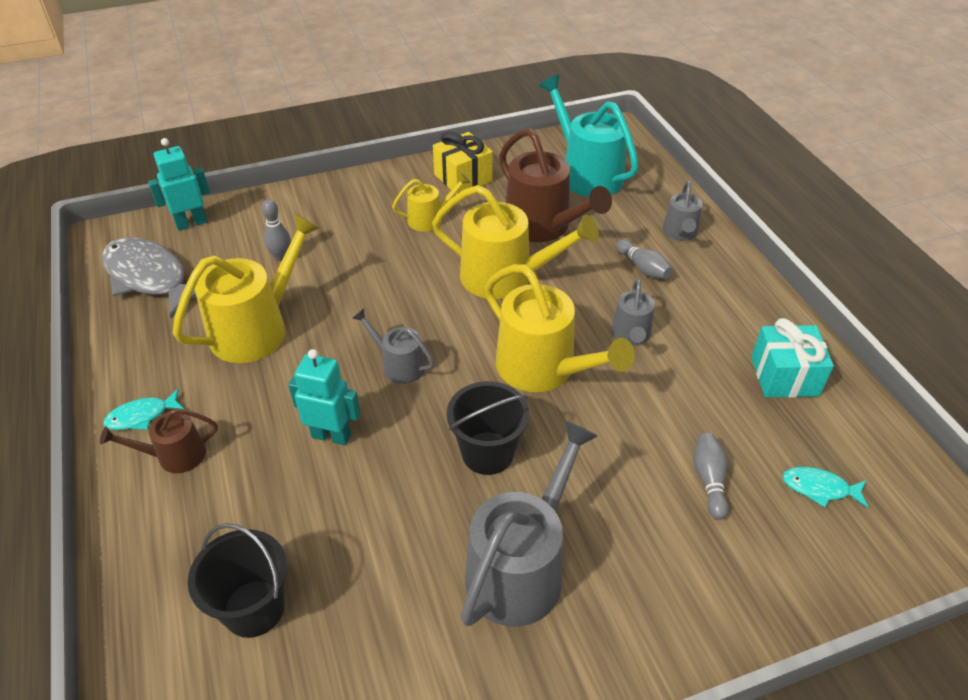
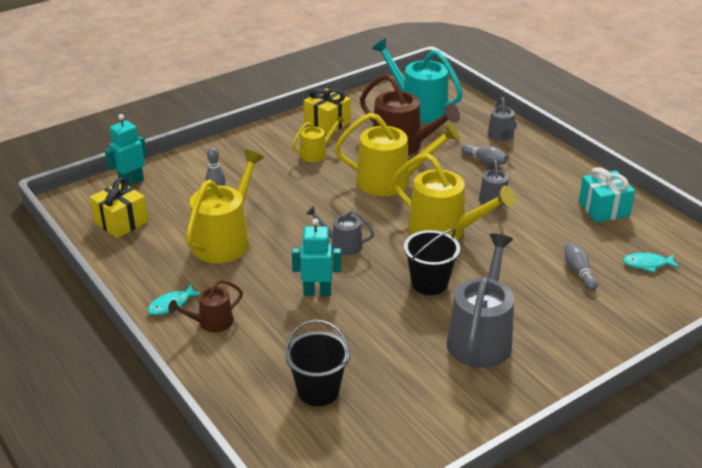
camera: 15 degrees left, 10 degrees down
(150, 278) = (121, 222): grey fish -> yellow gift

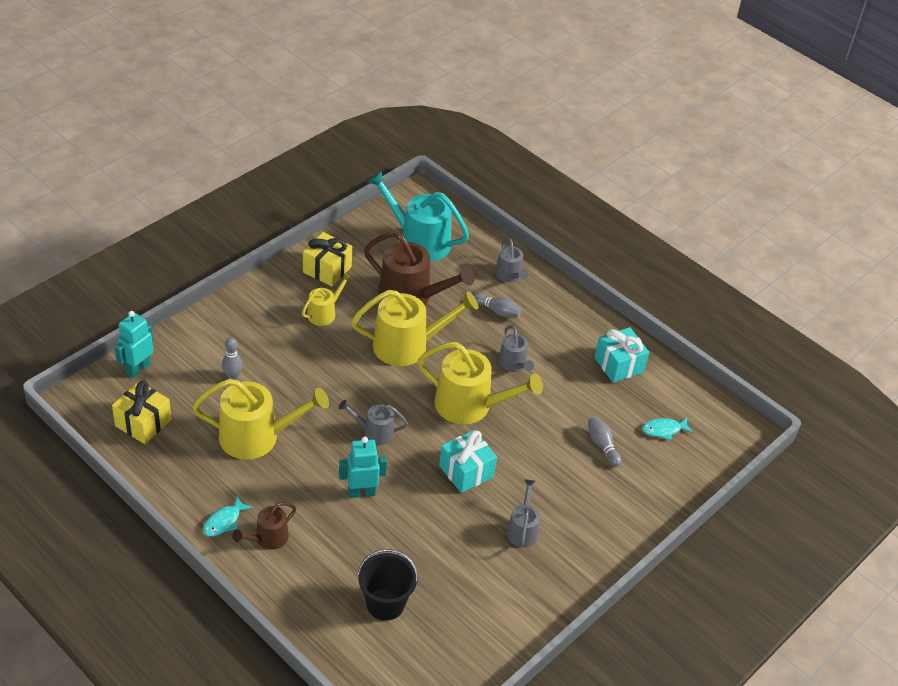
camera: 15 degrees left, 10 degrees up
(225, 240) = (256, 437): yellow watering can -> yellow watering can turned 75 degrees clockwise
(429, 283) = (466, 471): black bucket -> turquoise gift
(481, 338) = (522, 530): grey watering can -> grey watering can, size x0.53

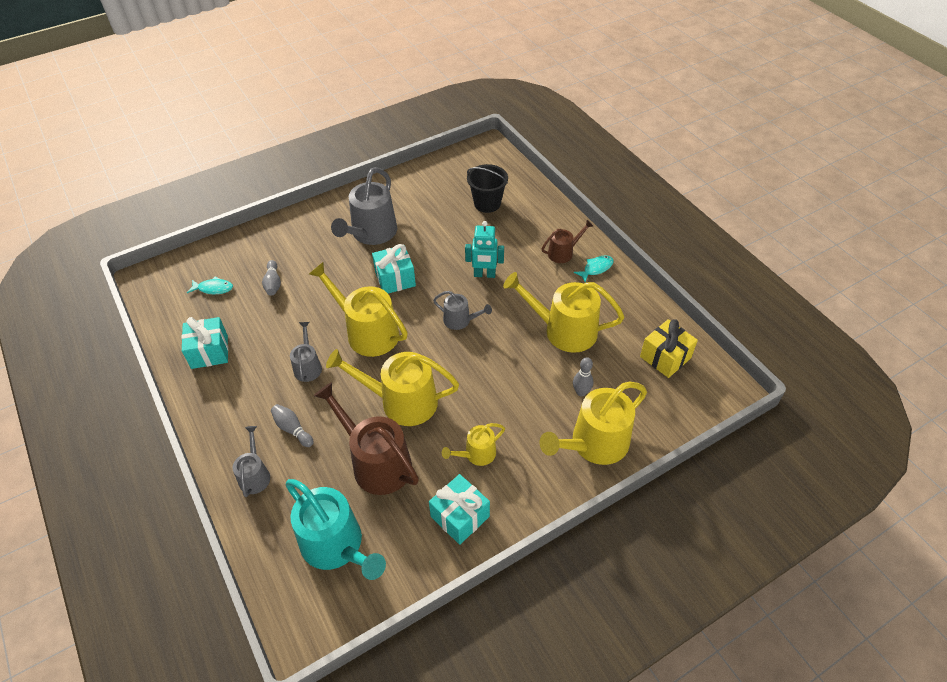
camera: 160 degrees left, 5 degrees up
(138, 369) = (674, 414): turquoise robot -> none
(217, 334) = (594, 444): none -> yellow watering can
(327, 269) = (460, 516): yellow gift -> turquoise gift
(522, 530) = (371, 233): grey watering can -> grey watering can, size x1.88

